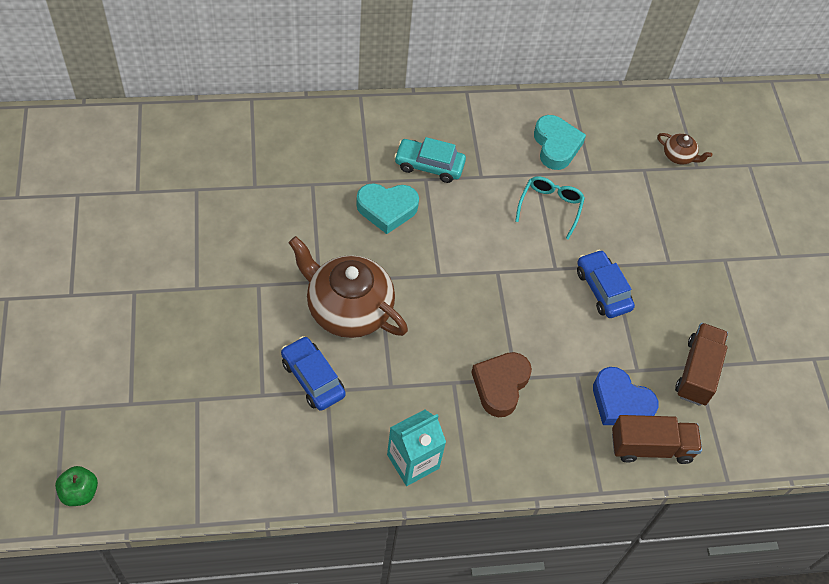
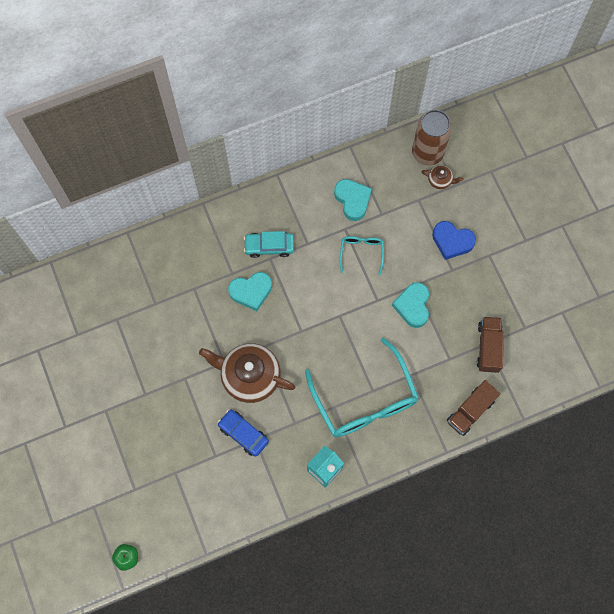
camera: 10 degrees left, 15 degrees up
(500, 385) = (364, 399): brown heart -> turquoise glasses
(602, 289) = (413, 306): blue car -> turquoise heart
(620, 402) = (444, 386): blue heart -> blue heart (452, 241)
(651, 447) = (470, 411): brown truck -> brown truck turned 150 degrees clockwise
(669, 122) = (427, 153): none -> brown can

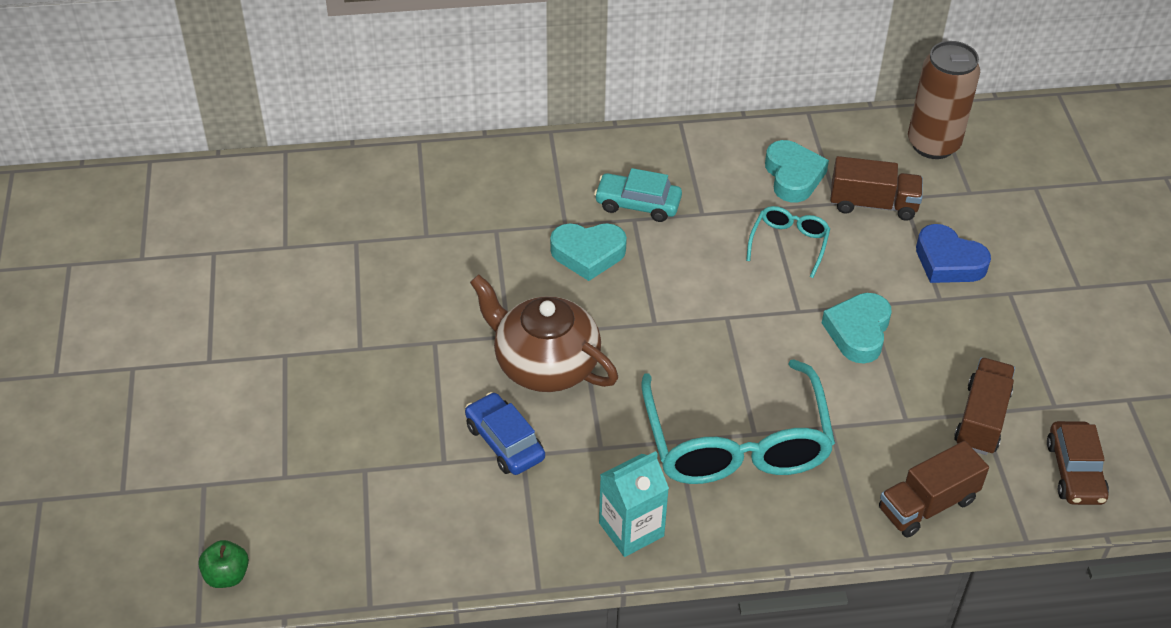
camera: 15 degrees right, 25 degrees down
(402, 209) = (873, 204): none -> brown truck
(440, 180) = (946, 181): brown teapot -> none
(541, 368) = (1075, 471): none -> brown car

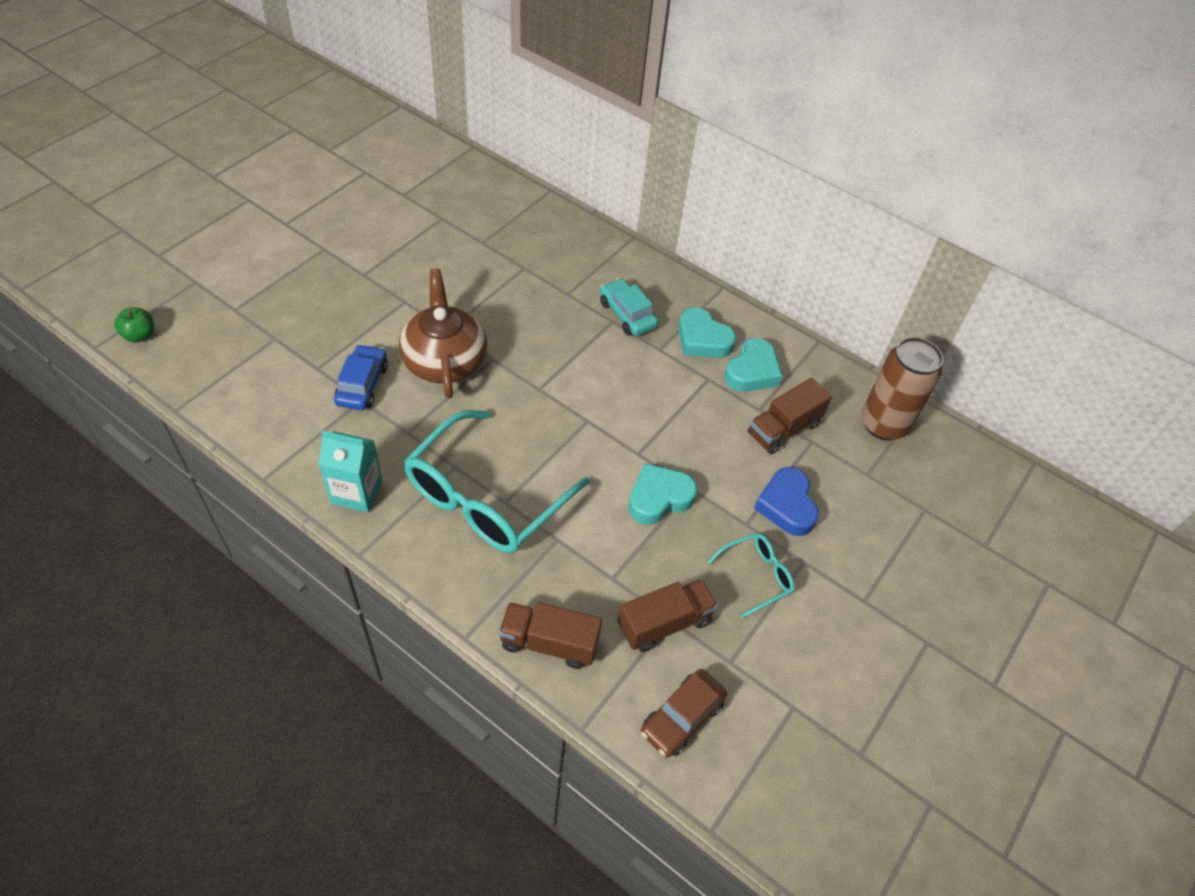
camera: 40 degrees right, 5 degrees up
(588, 254) = (557, 320): turquoise heart -> turquoise heart (702, 339)
(789, 244) = (690, 409): turquoise glasses -> turquoise glasses (756, 576)
(873, 204) = (783, 429): brown truck -> brown truck turned 90 degrees clockwise

